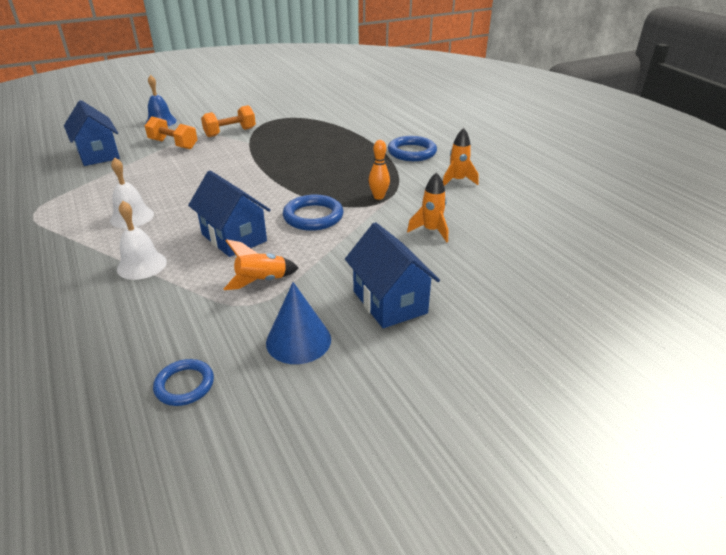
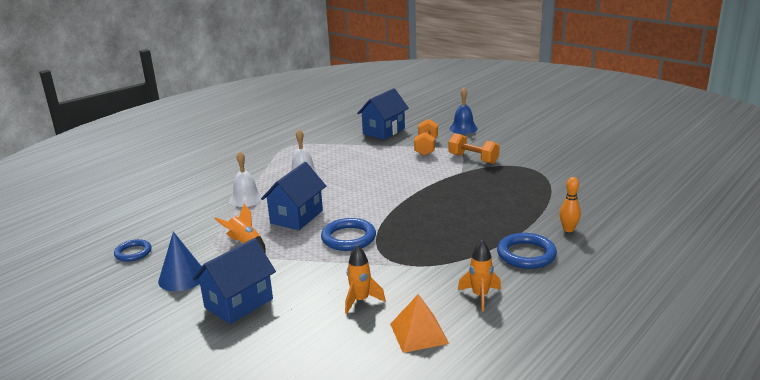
camera: 70 degrees right, 10 degrees down
(378, 197) = (407, 259): orange bowling pin -> orange bowling pin (568, 229)
(495, 215) = (419, 333): none -> orange pyramid

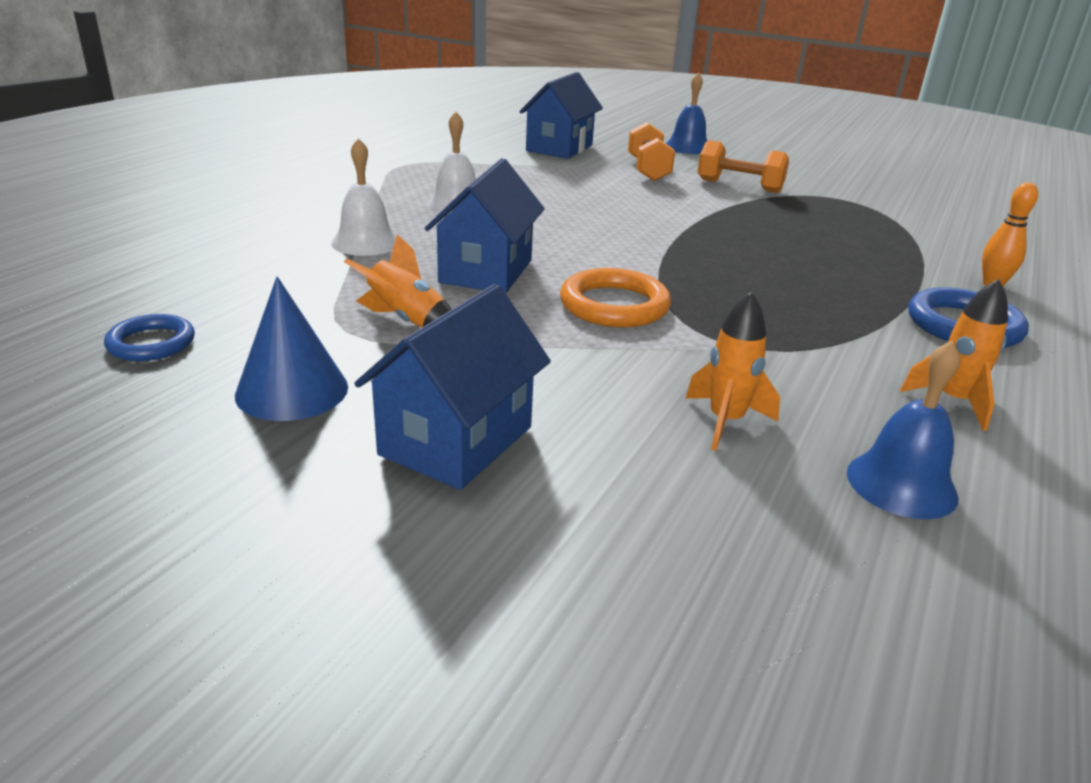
camera: 15 degrees left, 5 degrees up
(348, 238) = (614, 305): blue ring -> orange ring
(419, 333) = (901, 484): orange pyramid -> blue bell

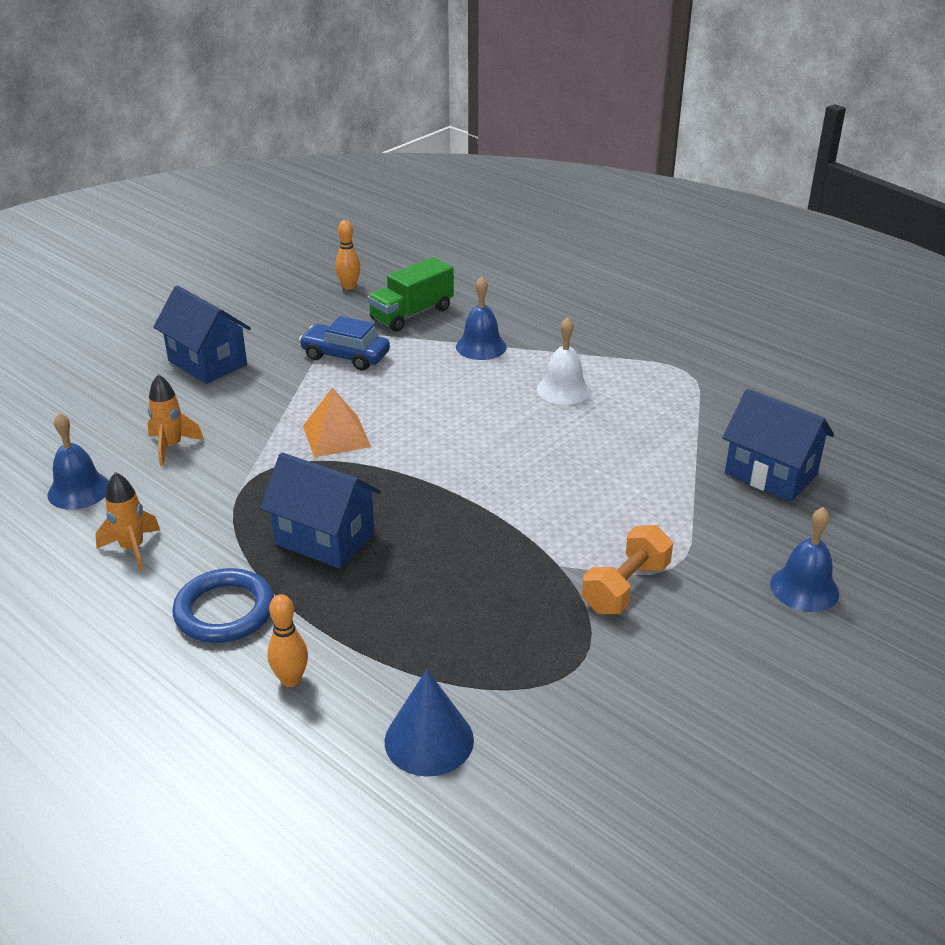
camera: 105 degrees right, 5 degrees up
(151, 343) = (349, 286): blue ring -> orange bowling pin
(269, 286) = (412, 314): none -> green truck
(292, 390) = (280, 323): blue cone -> blue cone (429, 740)
(365, 242) = (481, 346): white bell -> blue bell
(406, 321) = (345, 356): orange rocket -> blue car
(486, 271) = (413, 390): blue house -> blue house (324, 539)
(614, 305) = (336, 436): orange ring -> orange pyramid
(648, 170) = (687, 526): orange dumbbell -> none

